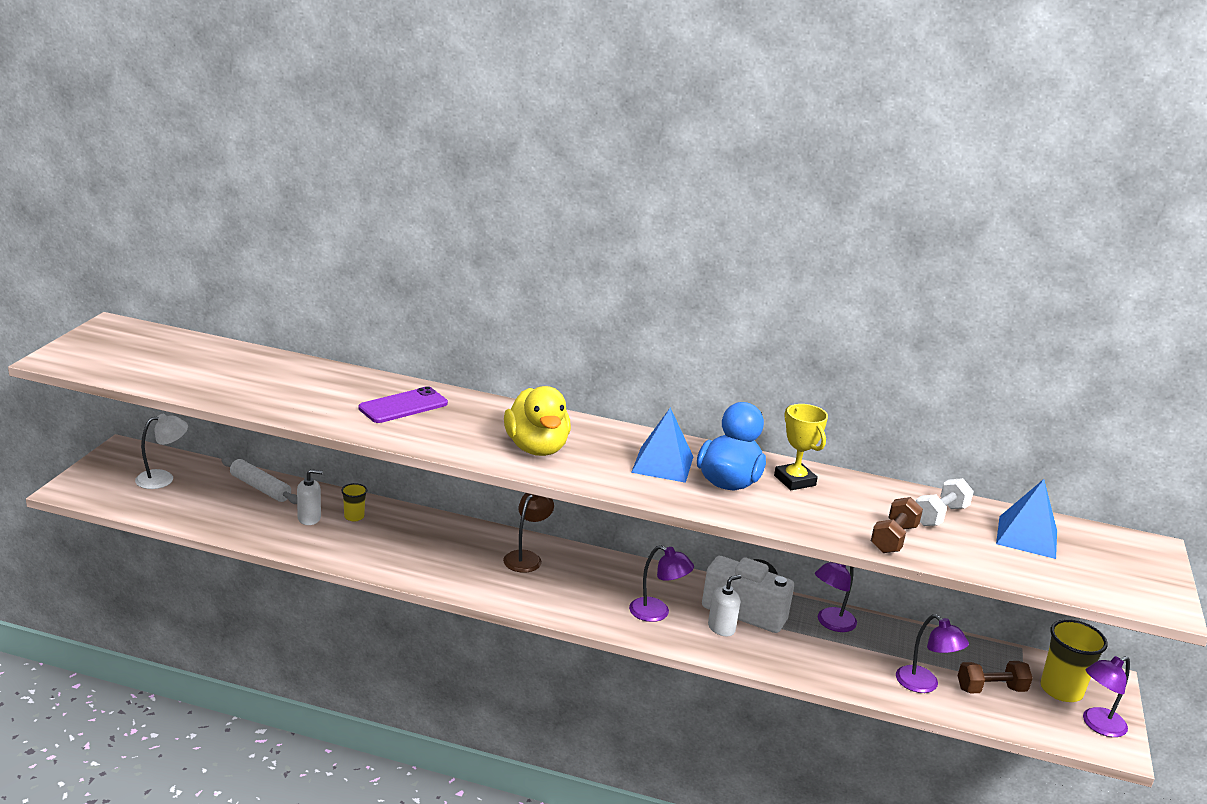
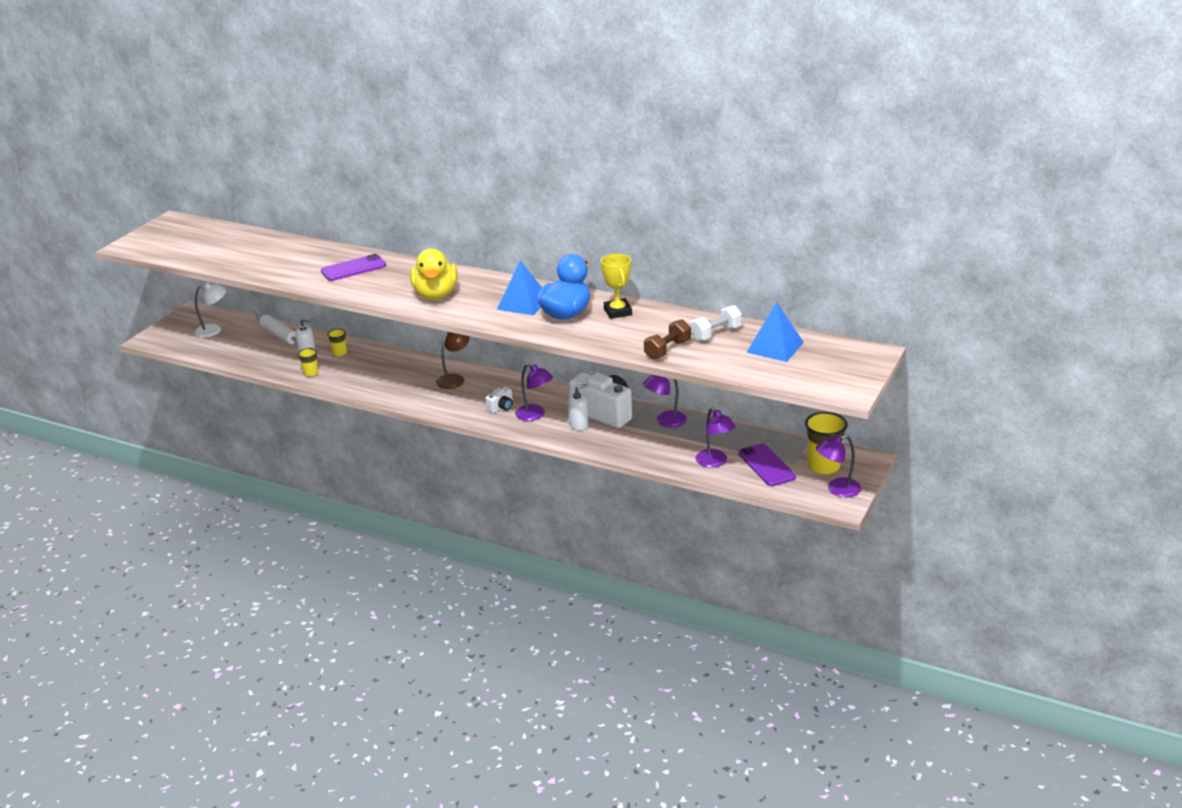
camera: 15 degrees right, 5 degrees up
(322, 546) = (311, 373): none -> yellow cup
(607, 601) = (501, 407): none -> white camera
(991, 689) = (766, 465): brown dumbbell -> purple phone

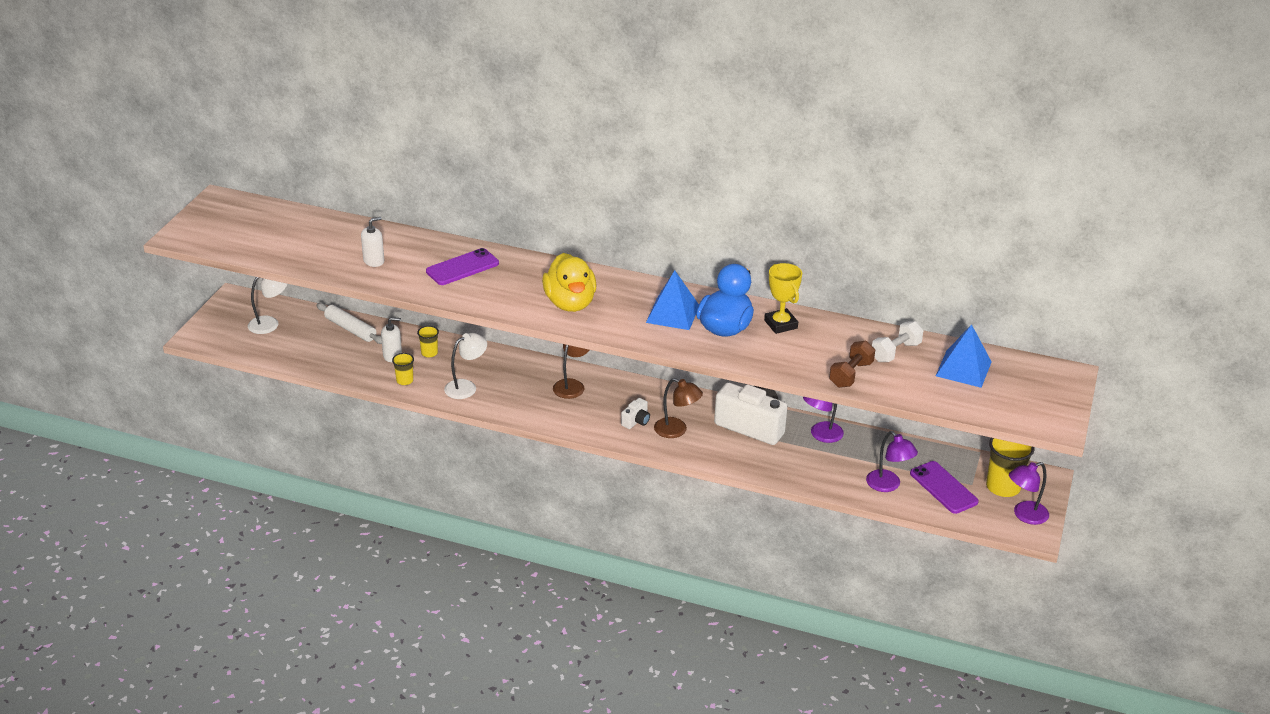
camera: 10 degrees left, 5 degrees up
(362, 378) = (466, 387): none -> white lamp
(535, 415) = (676, 430): purple lamp -> brown lamp
(578, 425) = (728, 442): white soap dispenser -> white soap dispenser (374, 261)

